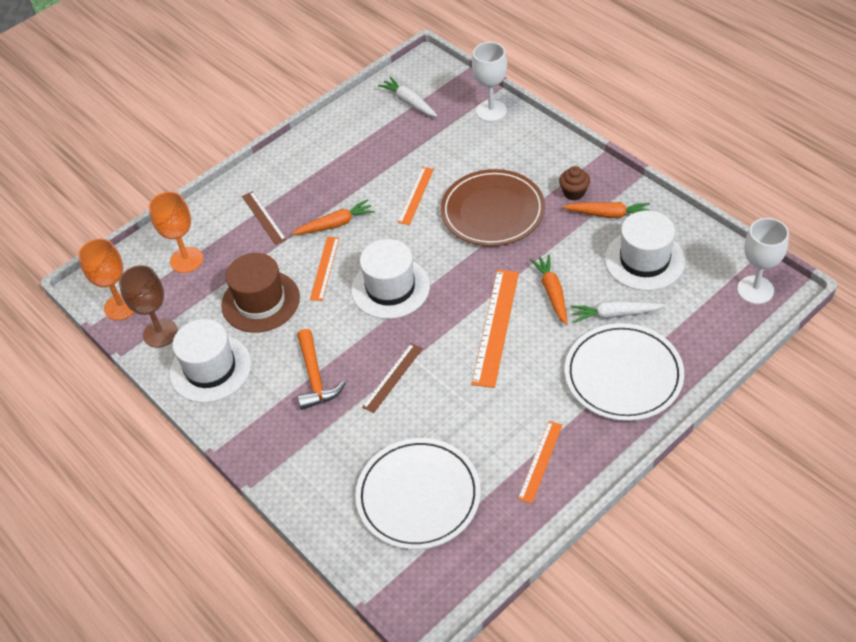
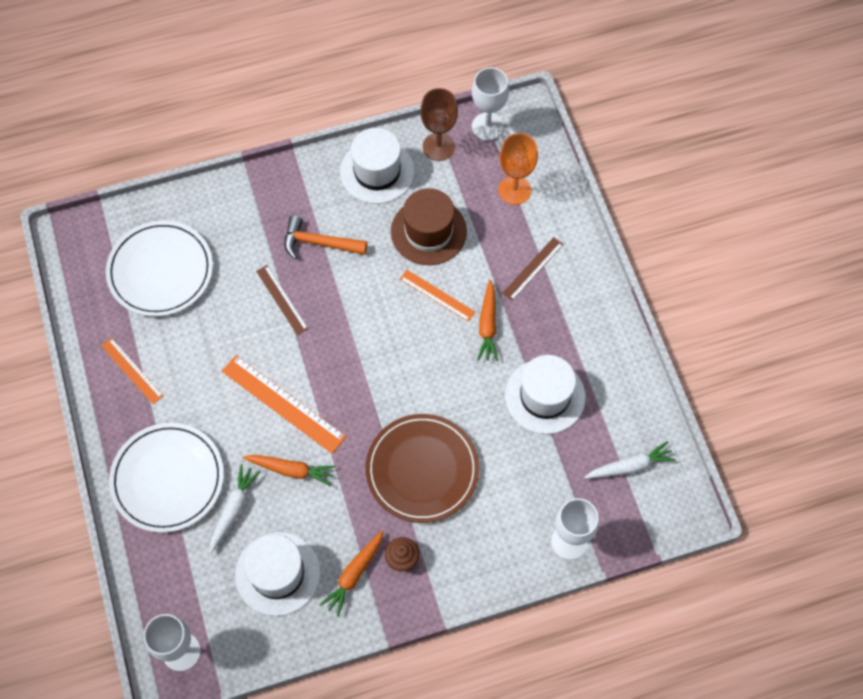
camera: 110 degrees right, 15 degrees up
(121, 306) = (487, 126): orange goblet -> white goblet
(263, 217) = (533, 268): brown ruler -> brown ruler turned 45 degrees counterclockwise
(390, 288) = (380, 339): white hat -> white hat (545, 396)
(416, 195) = (485, 411): orange ruler -> none

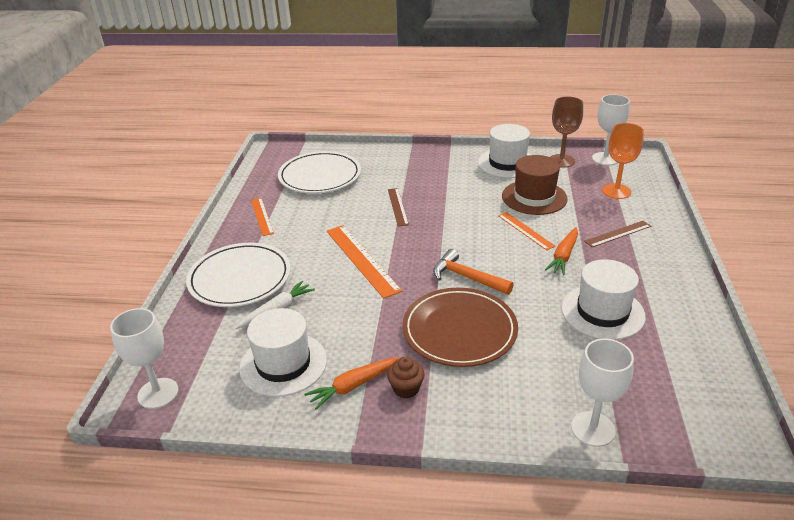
camera: 25 degrees right, 30 degrees down
(291, 470) = (342, 299): orange carrot -> none
(319, 243) = (443, 186): orange hammer -> orange hammer (467, 277)
(630, 466) = (682, 386): white carrot -> none

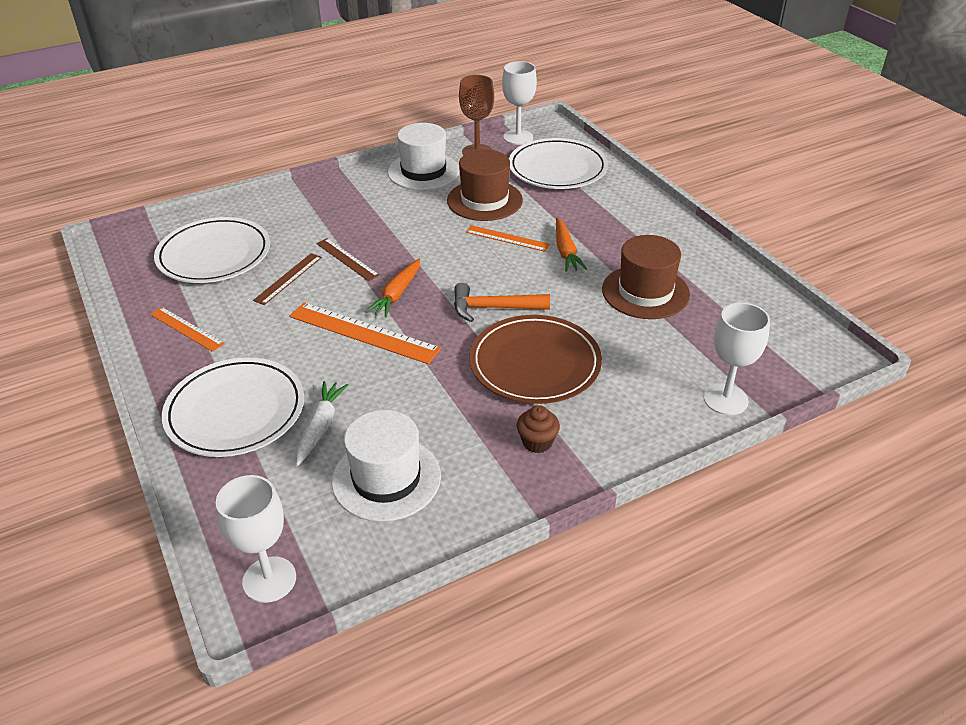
camera: 35 degrees left, 5 degrees up
(353, 386) = (483, 465): orange carrot -> orange carrot (397, 294)
(602, 312) = (645, 292): white hat -> brown hat
(616, 191) = (557, 168): orange goblet -> white plate
(618, 234) = (595, 211): brown ruler -> brown ruler (288, 278)

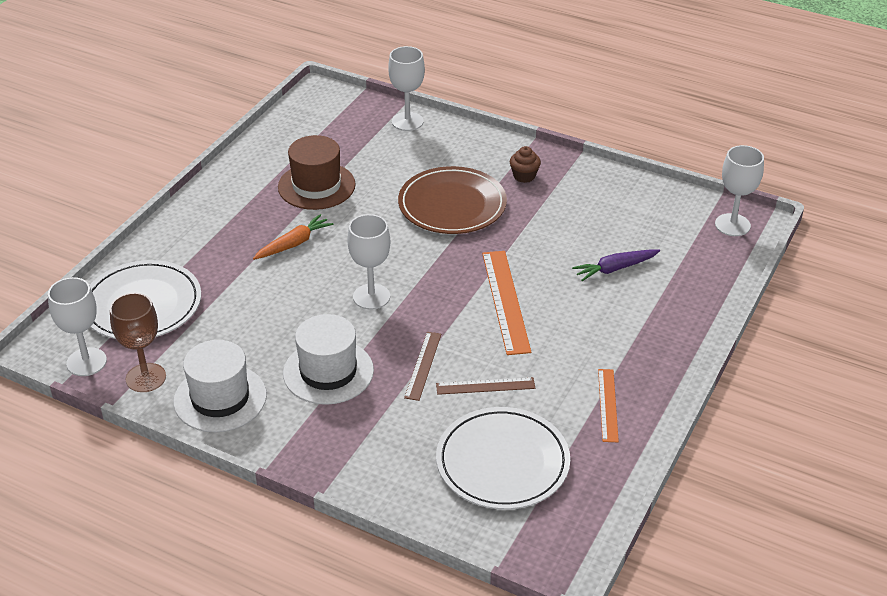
camera: 125 degrees left, 0 degrees up
(235, 411) = (649, 317): white plate -> none
(320, 427) = (615, 269): white carrot -> purple carrot
(386, 478) = (620, 219): white hat -> white hat (328, 372)
(397, 294) = (442, 308): orange carrot -> none
(453, 265) = (371, 296): none -> white goblet
(484, 200) = (246, 326): brown hat -> none
(493, 308) = (409, 249): orange hammer -> none
(507, 238) = (302, 284): orange ruler -> none

